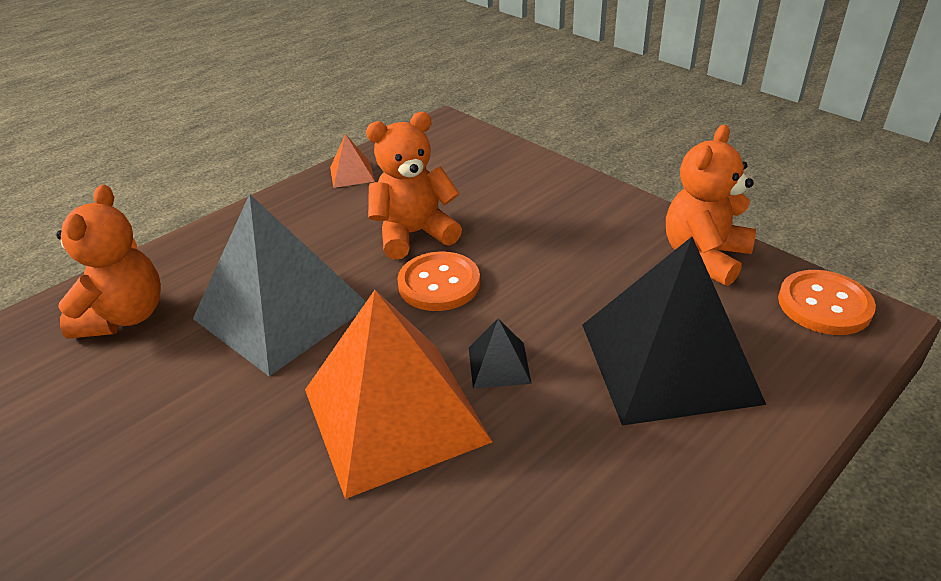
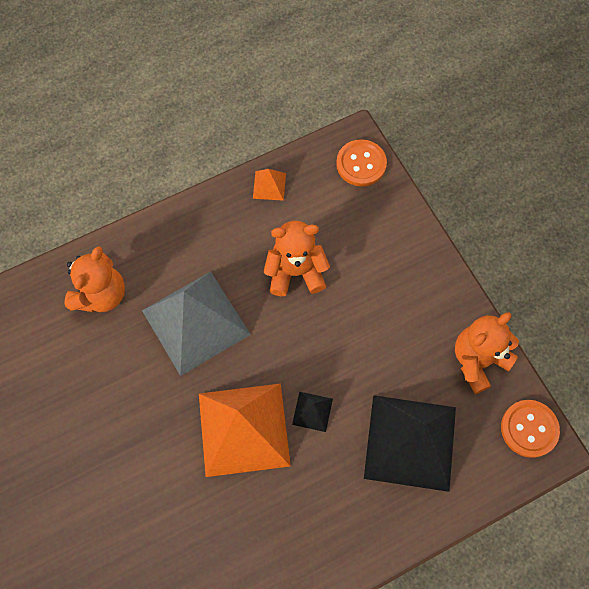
camera: 15 degrees right, 30 degrees up
(439, 284) = (298, 328): orange button -> orange button (361, 164)

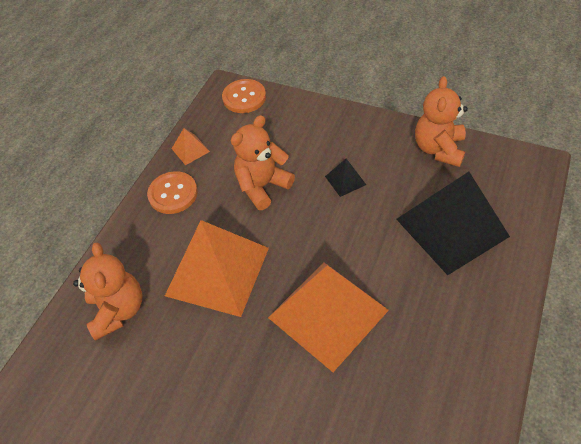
camera: 35 degrees left, 15 degrees down
(195, 322) = (217, 271): grey pyramid -> orange pyramid
(312, 411) = (366, 261): black pyramid -> black pyramid (345, 180)
(529, 429) = (512, 162): orange button -> orange button (173, 194)

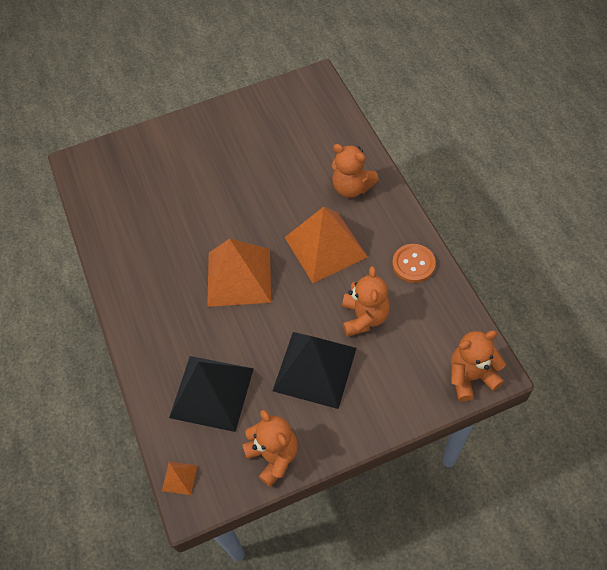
camera: 135 degrees right, 5 degrees up
(190, 150) = (446, 301): orange pyramid -> orange pyramid (179, 478)
(244, 97) = (471, 376): orange button -> orange teddy bear
(345, 180) = (314, 369): black pyramid -> black pyramid, size x2.42

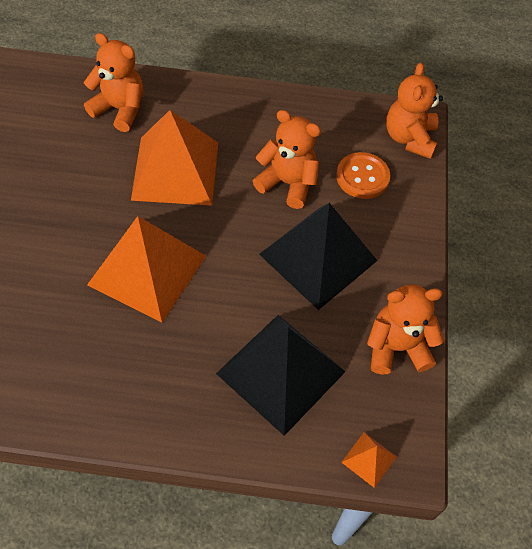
camera: 70 degrees left, 0 degrees up
(352, 187) = (120, 109): orange teddy bear -> orange teddy bear turned 120 degrees counterclockwise
(413, 264) = (256, 112): orange button -> orange button (362, 177)

